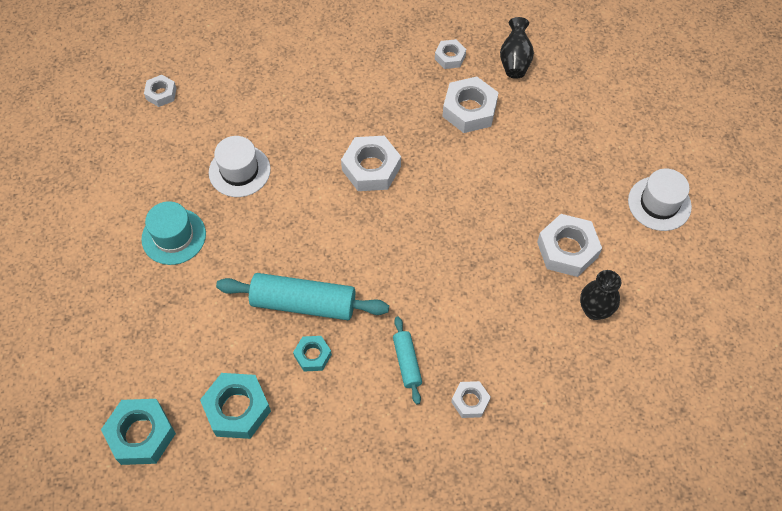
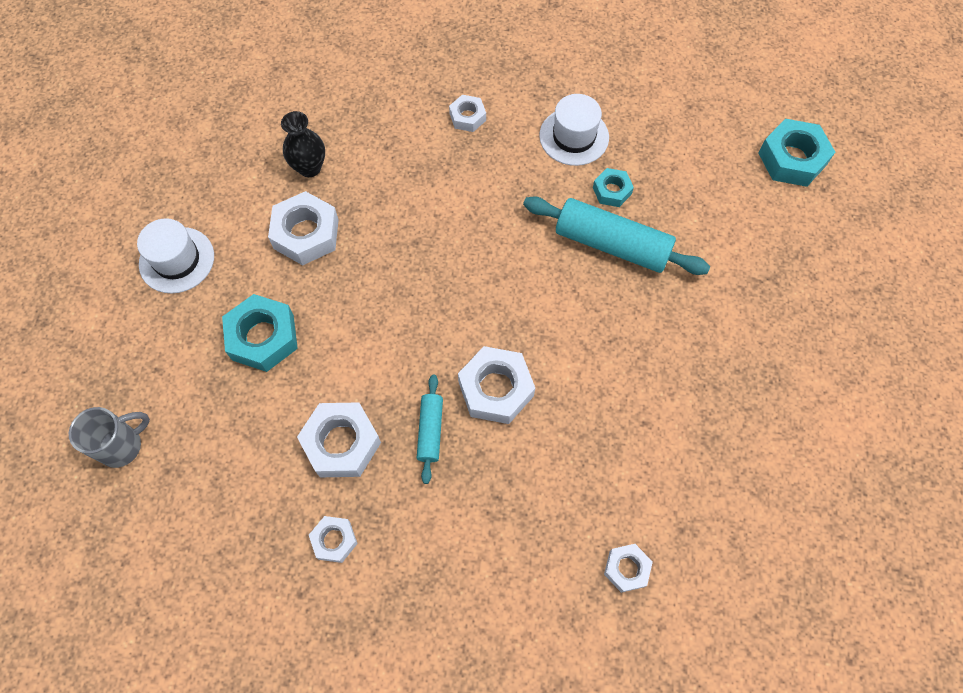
camera: 165 degrees left, 5 degrees up
(161, 94) = (767, 586): white nut -> white nut (626, 569)
(174, 236) = (754, 357): turquoise hat -> none
(237, 409) = (695, 160): turquoise nut -> turquoise nut (263, 337)
(239, 171) = (665, 428): white hat -> white hat (574, 136)
(407, 362) = (518, 163): turquoise rolling pin -> turquoise rolling pin (430, 431)
(515, 61) = (246, 509): black vase -> none
(617, 76) = (122, 446): none -> grey mug

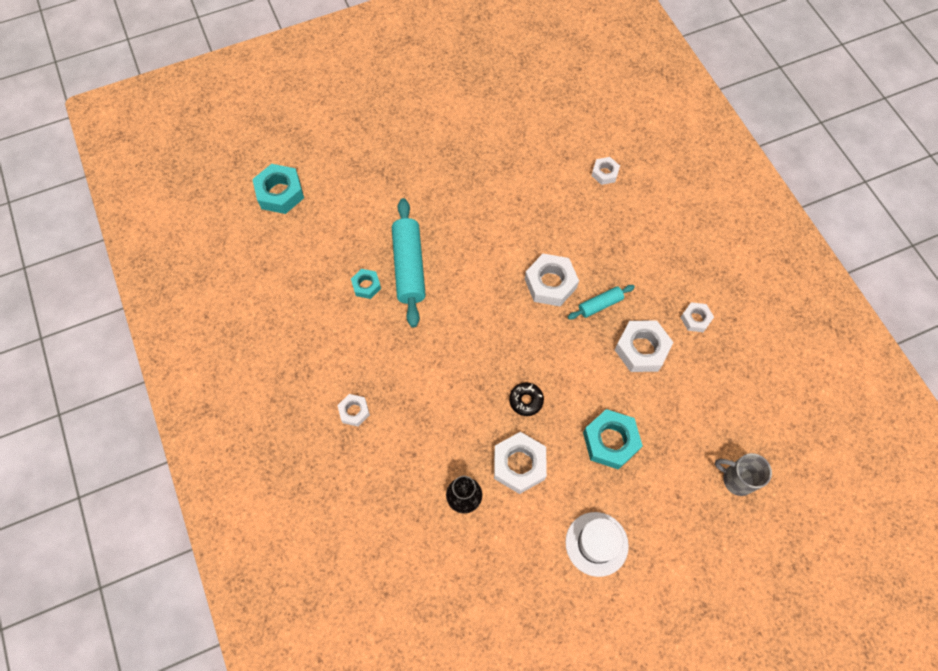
camera: 120 degrees left, 0 degrees up
(369, 278) = (526, 400): none -> black donut
(574, 136) = (333, 330): white hat -> none

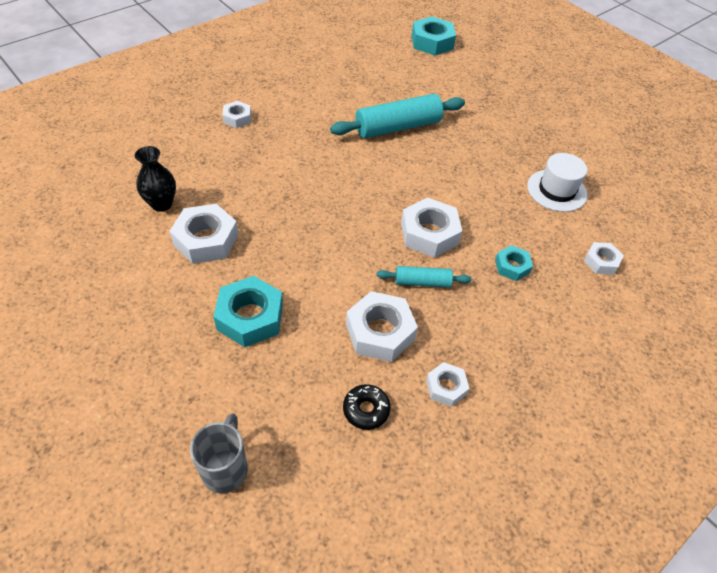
camera: 70 degrees right, 15 degrees down
(366, 286) = (365, 104): turquoise nut -> turquoise nut (512, 266)
(526, 400) = (281, 234): black donut -> black donut (366, 410)
(596, 544) = (122, 321): white hat -> white hat (556, 190)
(600, 305) = (422, 282): turquoise rolling pin -> turquoise rolling pin turned 45 degrees counterclockwise

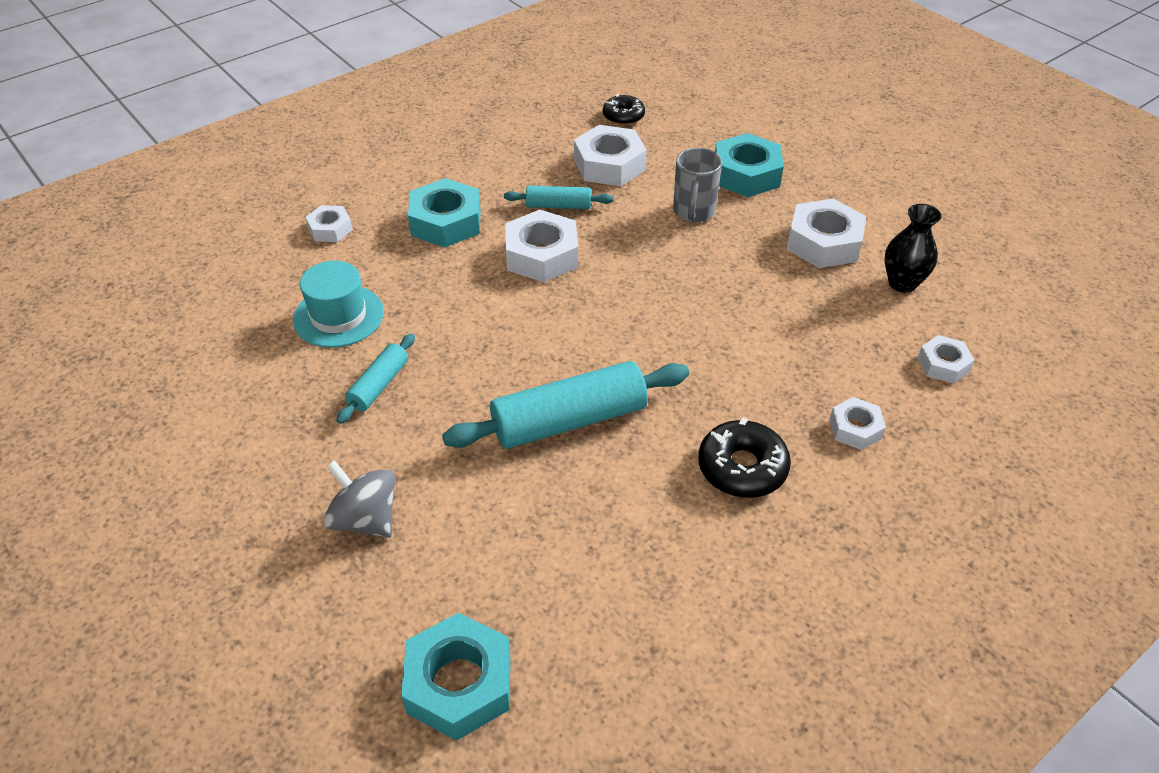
camera: 175 degrees left, 5 degrees down
(225, 469) = (736, 87): grey mug -> grey mug (693, 212)
(305, 103) = (742, 467): none -> black donut
(446, 387) = (548, 129): white nut -> white nut (943, 364)
(491, 91) = (365, 519): none -> grey spinning top
(511, 148) = (379, 385): none -> turquoise rolling pin
(512, 266) = (446, 222): turquoise nut -> turquoise nut, size x1.76
(556, 190) = (338, 316): white hat -> turquoise hat

